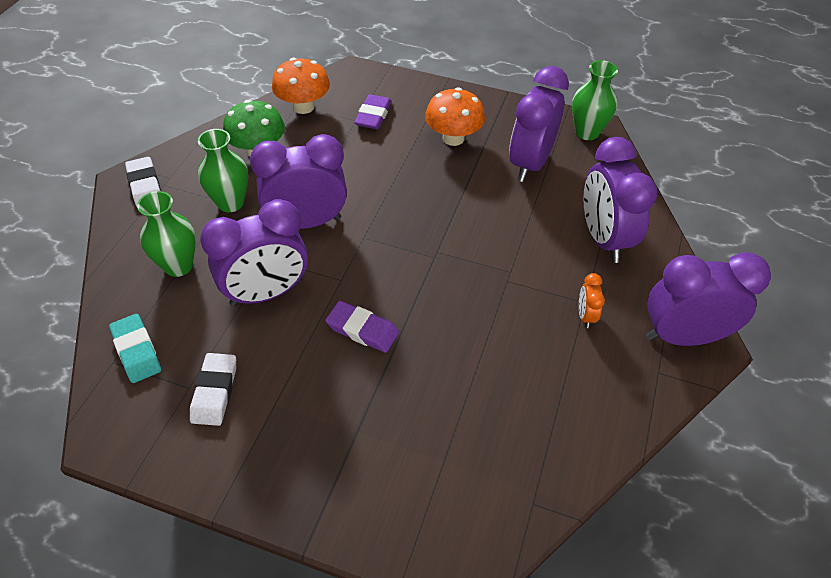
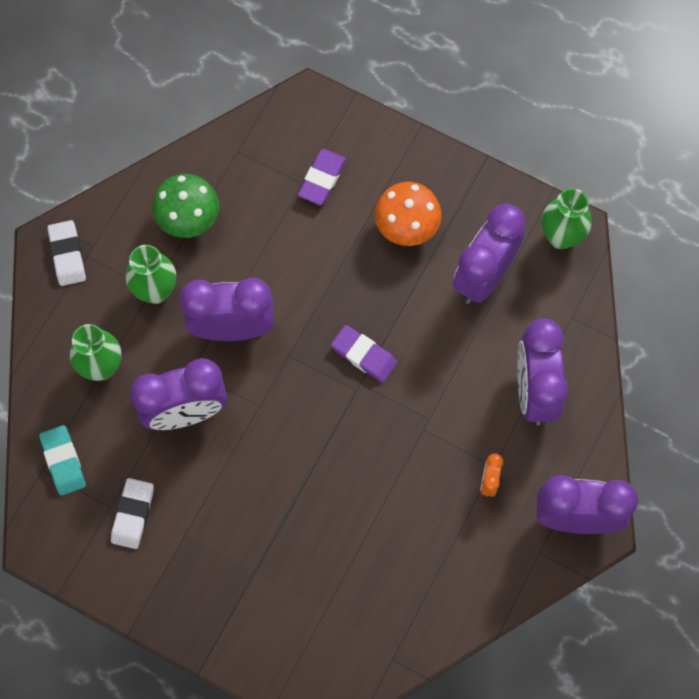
camera: 10 degrees right, 20 degrees up
(303, 107) = (244, 154): orange mushroom -> none
(362, 330) = (272, 467): purple eraser -> purple eraser (364, 355)

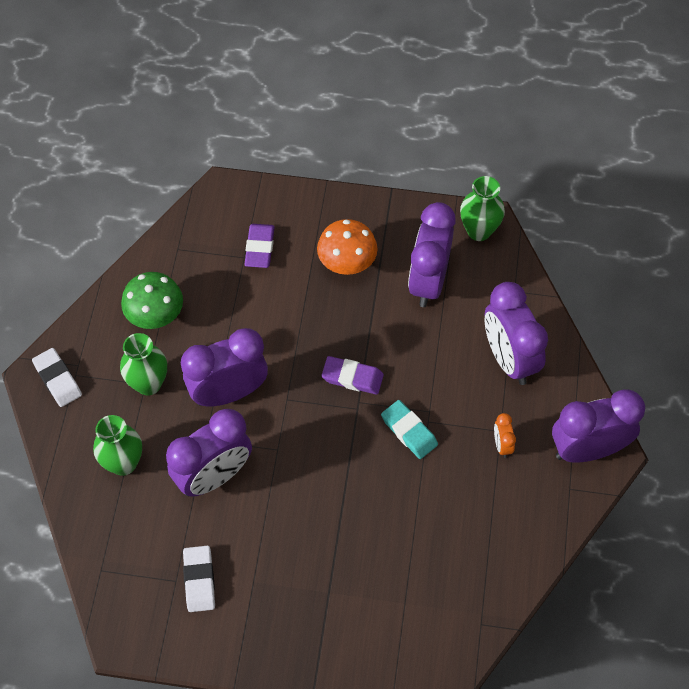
camera: 20 degrees left, 10 degrees down
(63, 461) = (118, 556): turquoise eraser -> turquoise eraser (409, 431)

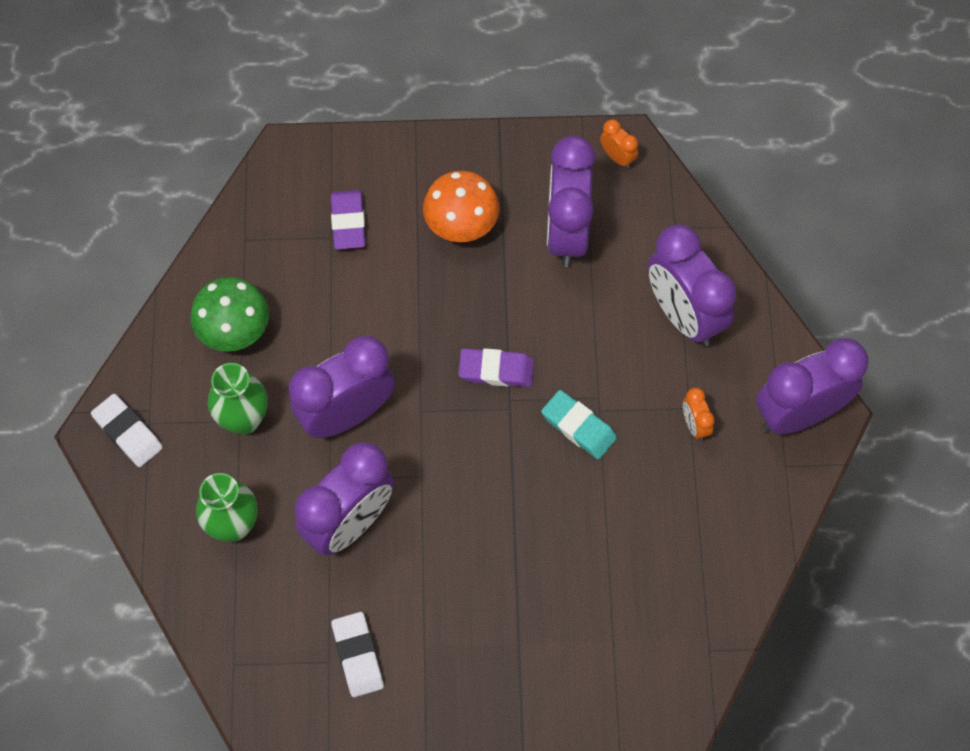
camera: 10 degrees left, 5 degrees up
(479, 231) = (617, 157): green vase -> orange clock

